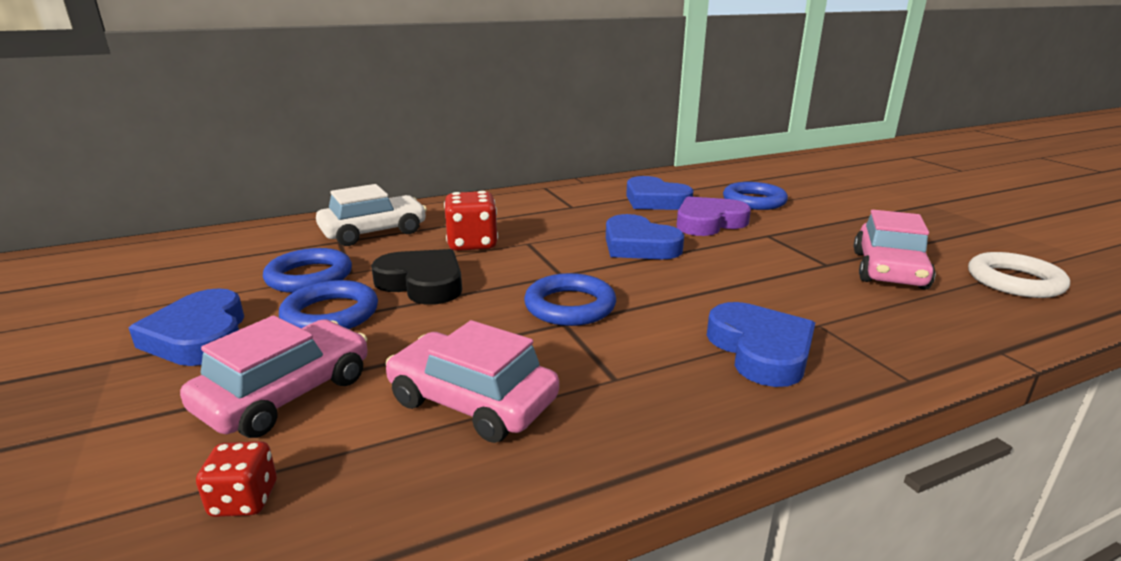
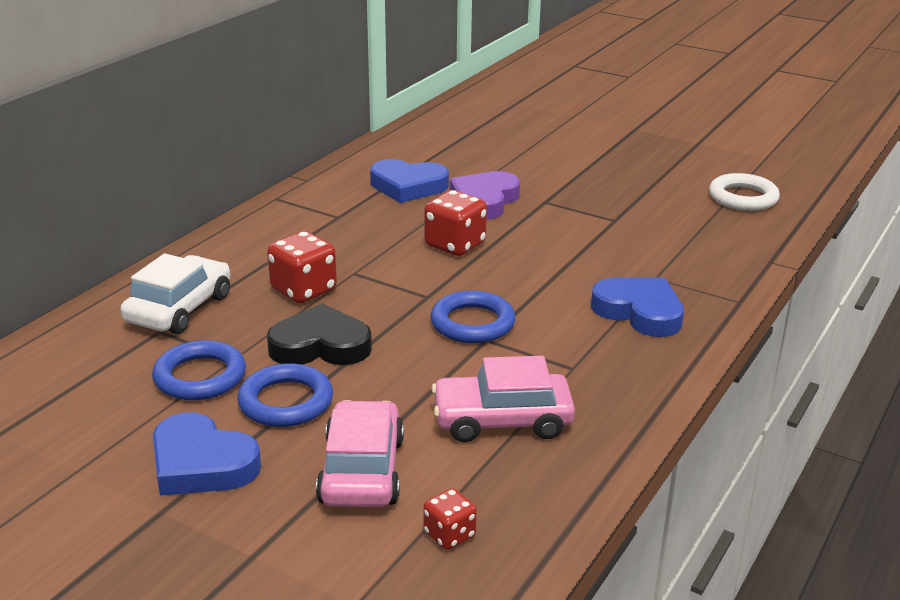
camera: 35 degrees left, 5 degrees up
(639, 245) = (455, 245): blue heart -> red dice
(754, 201) = (496, 163): blue ring -> none
(888, 270) = (660, 212): pink car -> none

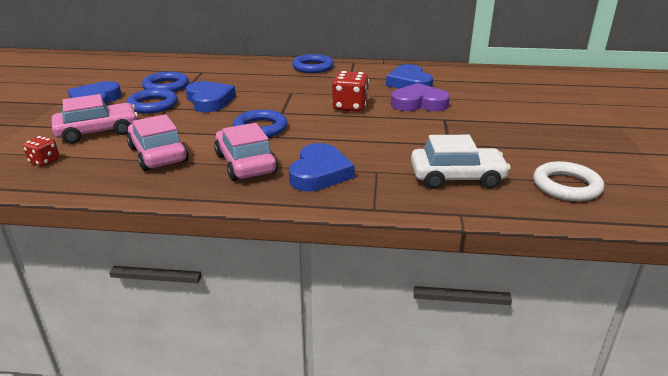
camera: 65 degrees right, 0 degrees up
(179, 309) = (223, 70): white car -> white car (457, 177)
(261, 232) = (313, 67): none -> blue ring
(303, 290) = (261, 87): red dice -> none
(320, 345) = (209, 101): black heart -> blue heart
(581, 355) = (245, 164): none -> pink car

